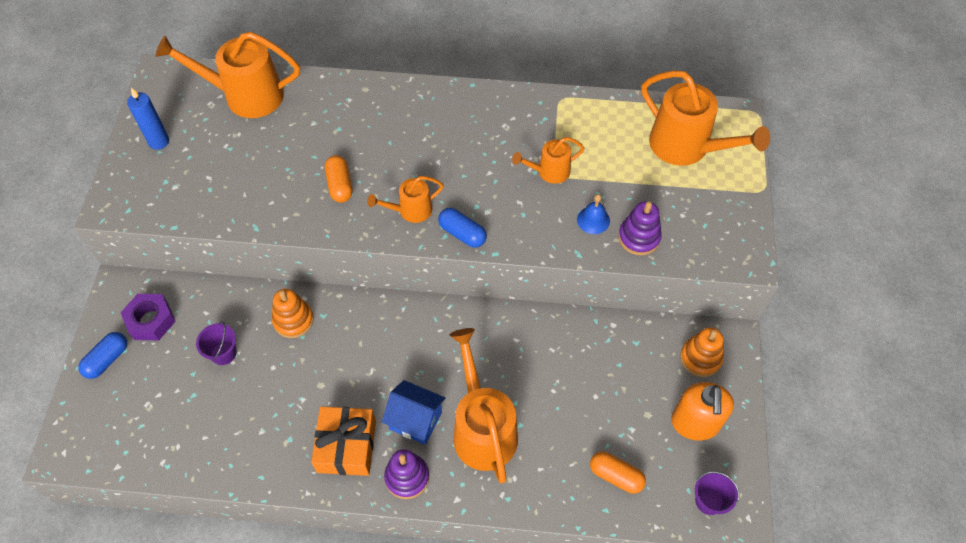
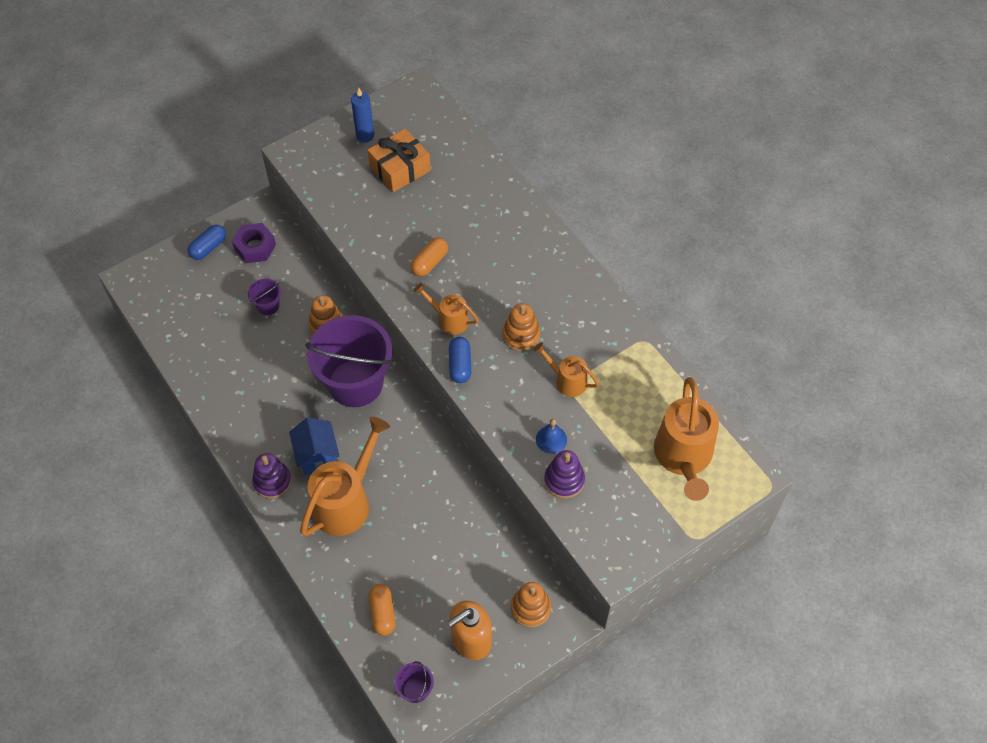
camera: 50 degrees right, 0 degrees up
(107, 360) = (208, 247): blue capsule -> blue capsule turned 45 degrees counterclockwise
(245, 95) = (449, 150): orange watering can -> none
(346, 446) = (264, 429): orange gift -> orange gift (400, 168)
(373, 338) = (355, 383): none -> purple bucket
(476, 172) = (521, 335): none -> orange stacking toy

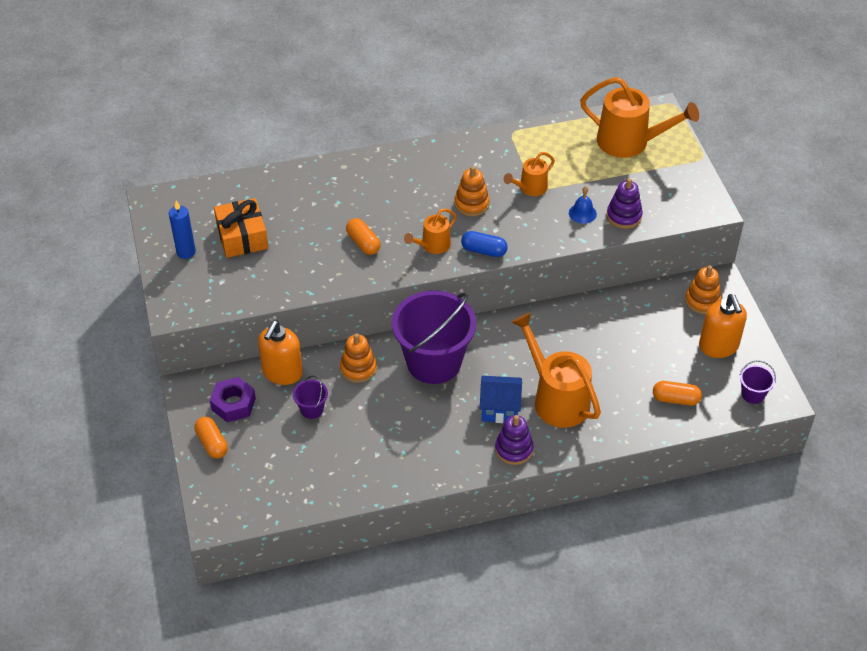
camera: 70 degrees left, 10 degrees down
(208, 247) = (212, 443): blue capsule -> orange capsule
(302, 269) = (282, 373): none -> orange soap dispenser

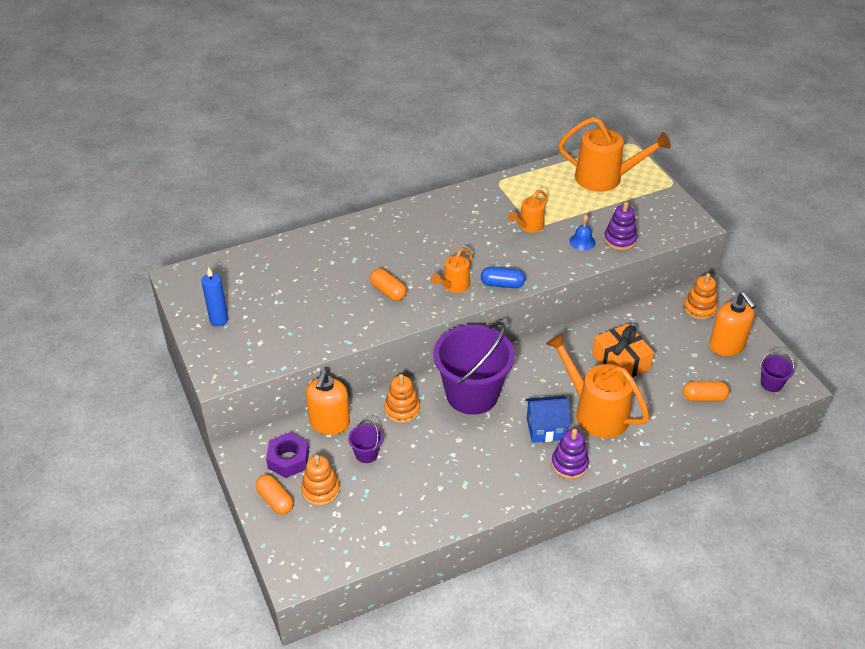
camera: 10 degrees left, 5 degrees down
(242, 237) = (271, 300): orange gift -> orange gift (621, 361)
(471, 204) = (479, 245): orange stacking toy -> orange stacking toy (320, 490)

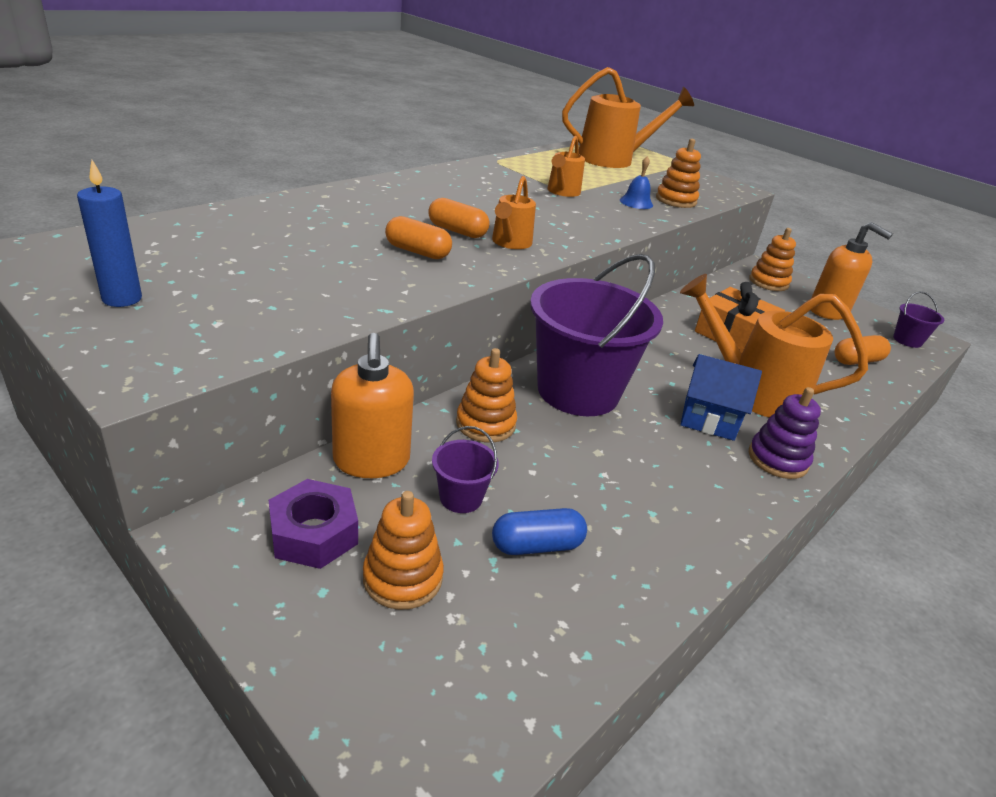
camera: 25 degrees left, 10 degrees down
(275, 500) = (312, 619): orange capsule -> orange capsule (457, 231)
(502, 284) = (574, 239): blue capsule -> blue capsule (537, 545)
(545, 429) = (709, 419): blue house -> blue house turned 45 degrees clockwise
(620, 240) = (676, 200): purple stacking toy -> orange stacking toy

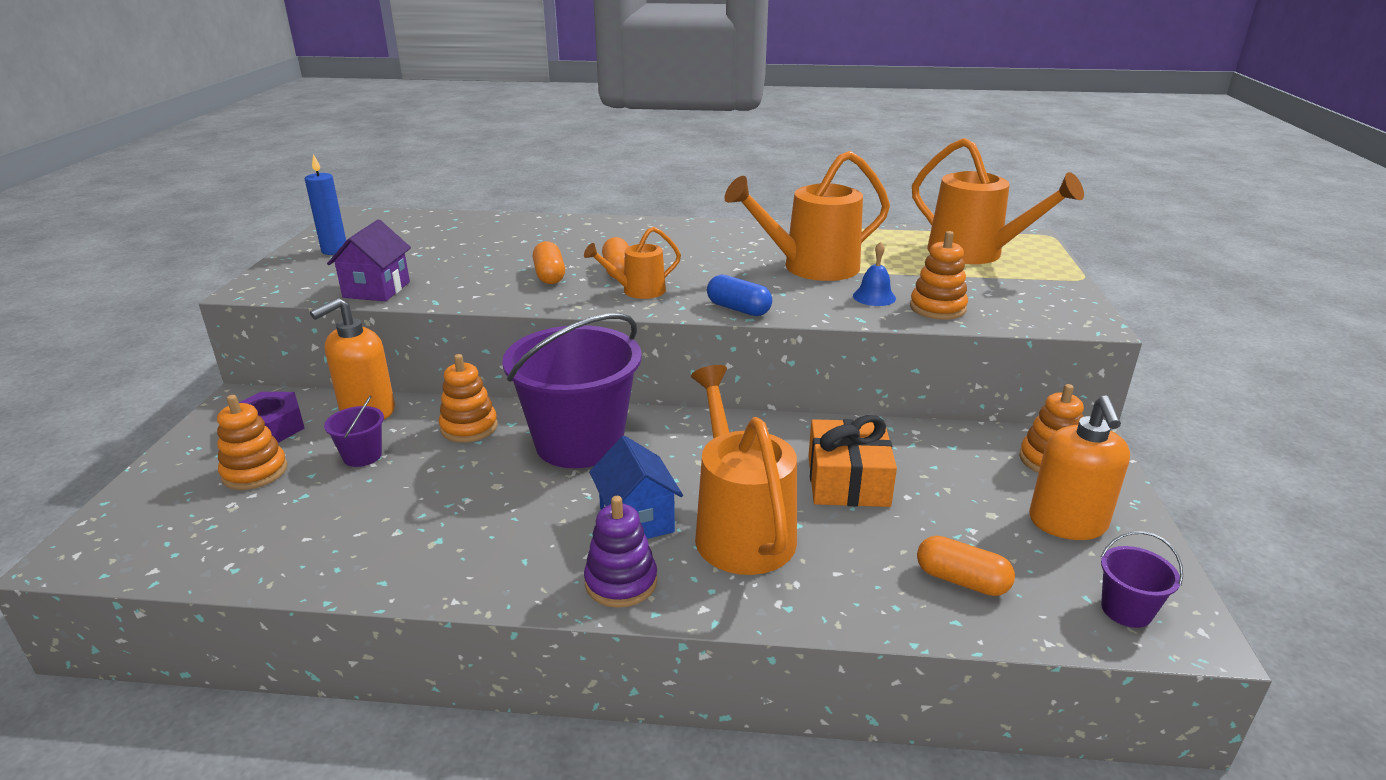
camera: 55 degrees right, 5 degrees down
(297, 321) = (376, 290): none -> purple house
(537, 545) = (338, 505): blue capsule -> blue capsule (738, 309)
(562, 192) = (810, 268): orange watering can -> orange watering can, size x1.87

